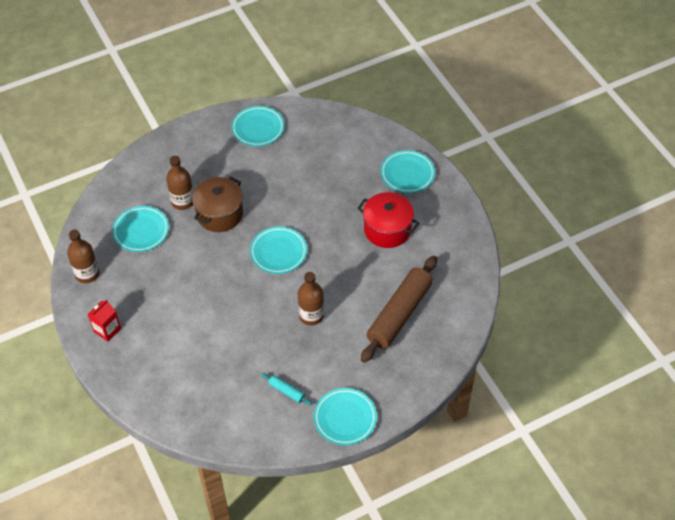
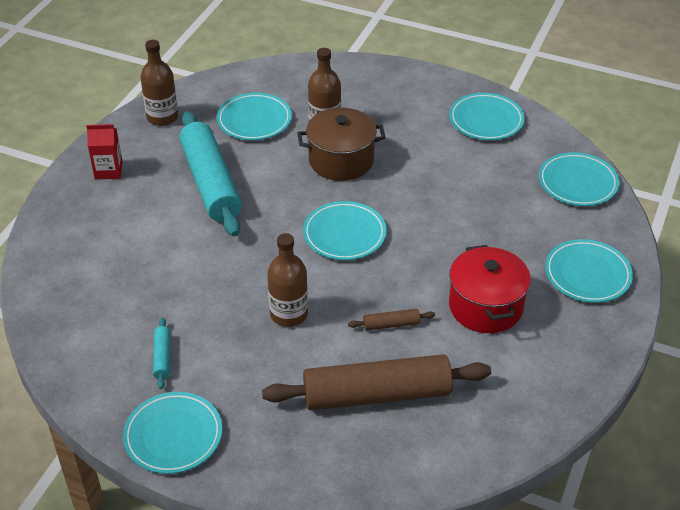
camera: 50 degrees right, 10 degrees down
(173, 286) = (210, 183): none -> turquoise rolling pin
(344, 128) = (577, 183): none -> turquoise plate
(361, 276) = (391, 324): none -> brown rolling pin

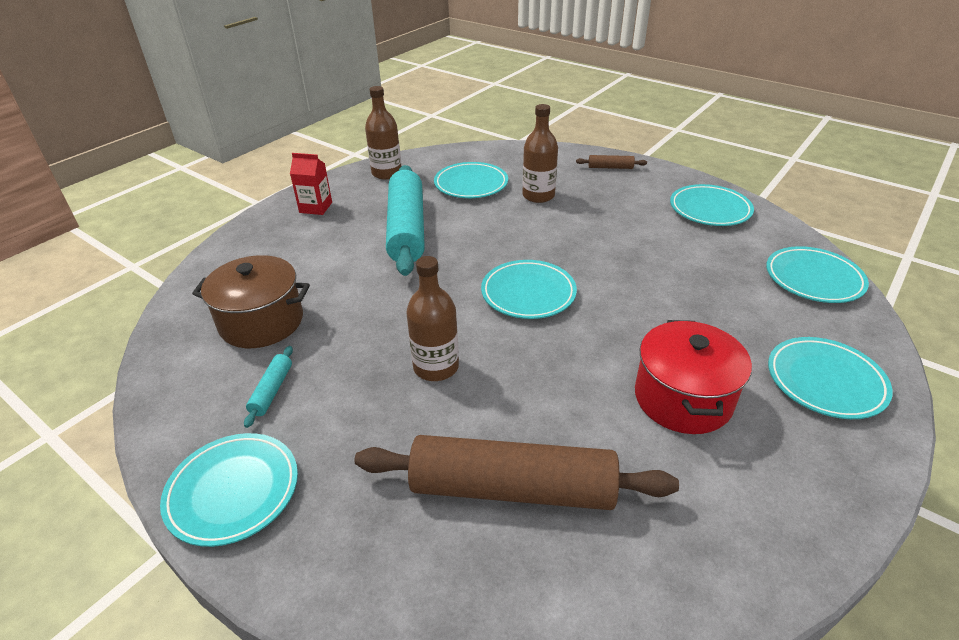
camera: 15 degrees right, 5 degrees down
(341, 160) = (546, 226): brown pot -> brown pot (261, 322)
(391, 324) = (556, 400): brown rolling pin -> brown rolling pin (610, 167)

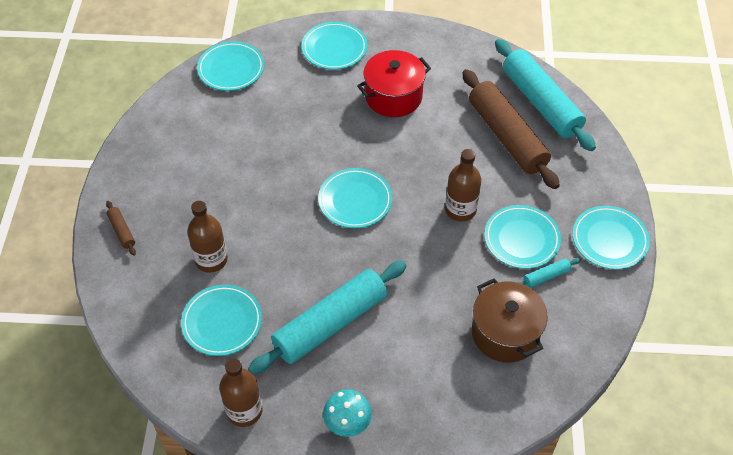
camera: 125 degrees left, 15 degrees up
(316, 207) = (347, 424): red carton -> turquoise mushroom
(551, 592) = (540, 102): none -> turquoise rolling pin
(710, 209) = (164, 141): turquoise plate -> turquoise plate (521, 239)

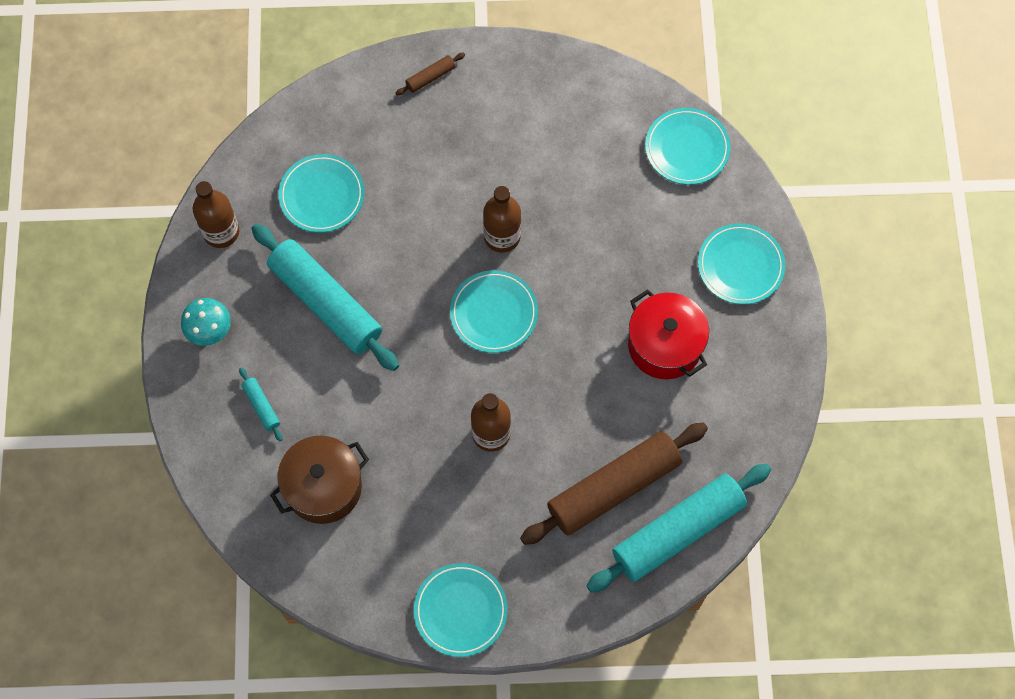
camera: 85 degrees right, 15 degrees up
(211, 260) = (399, 172): brown bottle -> brown bottle (502, 236)
(521, 239) = (453, 505): turquoise plate -> none
(546, 276) = (402, 534): turquoise rolling pin -> turquoise rolling pin (261, 406)

